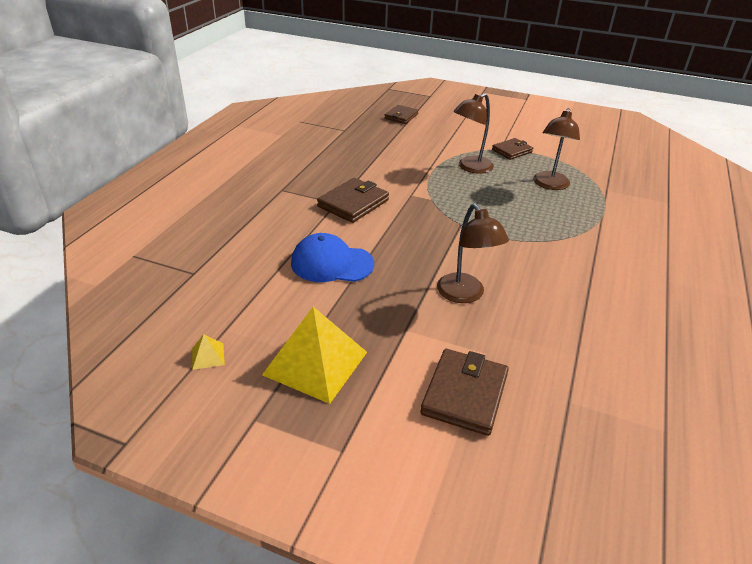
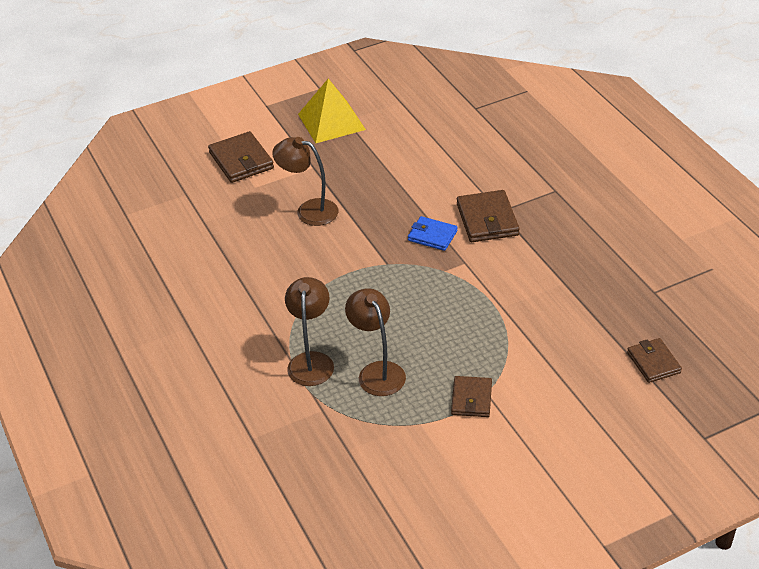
camera: 135 degrees right, 5 degrees up
(208, 356) = (384, 89): yellow pyramid -> none
(332, 263) = (416, 169): blue cap -> none
(403, 218) = (432, 236): none -> blue wallet
(470, 167) = (471, 336): brown lamp -> brown lamp (311, 361)

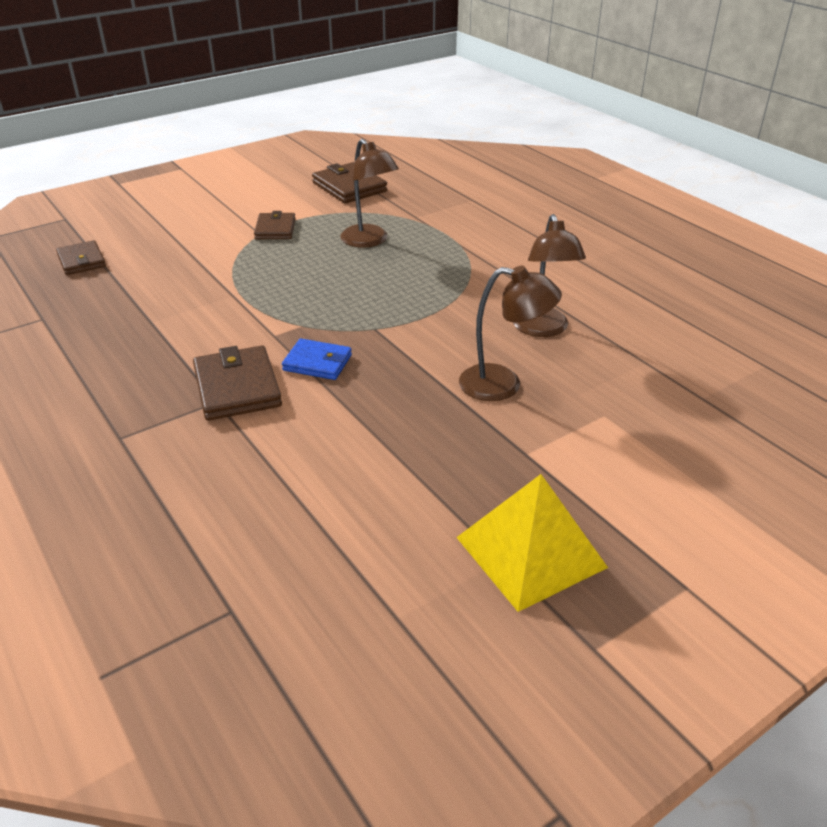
camera: 170 degrees right, 5 degrees down
(241, 160) = (655, 457): brown wallet -> brown wallet (349, 187)
(311, 361) = (438, 244): brown lamp -> brown lamp (542, 329)

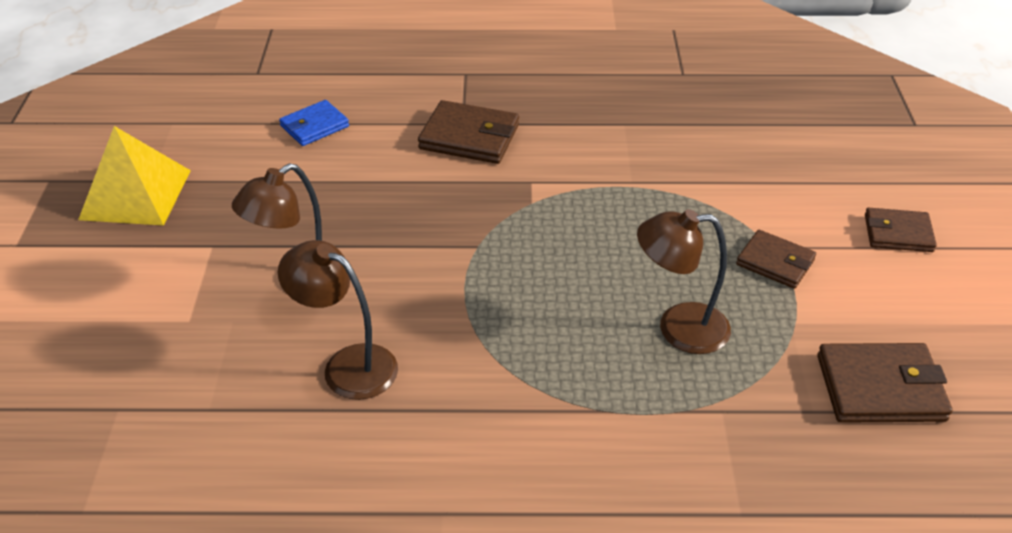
camera: 125 degrees right, 5 degrees up
(81, 261) = (789, 113): brown wallet -> brown wallet (898, 233)
(317, 363) = (458, 189): blue wallet -> blue wallet (314, 126)

